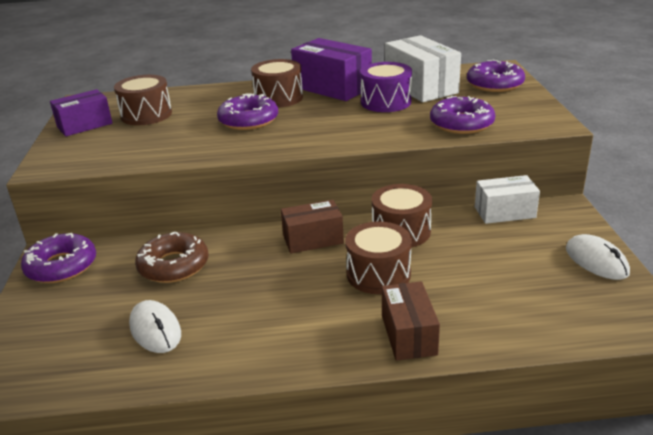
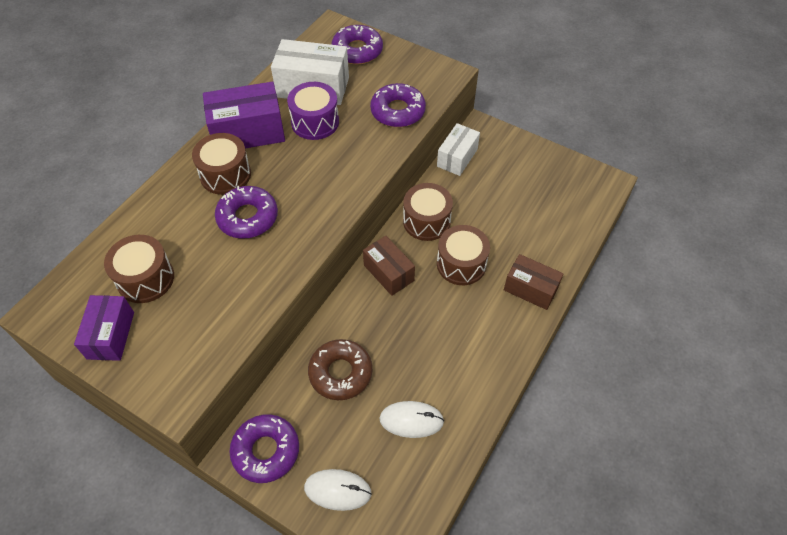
camera: 55 degrees left, 25 degrees up
(313, 239) = (388, 273): brown box -> brown box turned 60 degrees counterclockwise
(596, 261) = (541, 159): white mouse -> white mouse (337, 490)

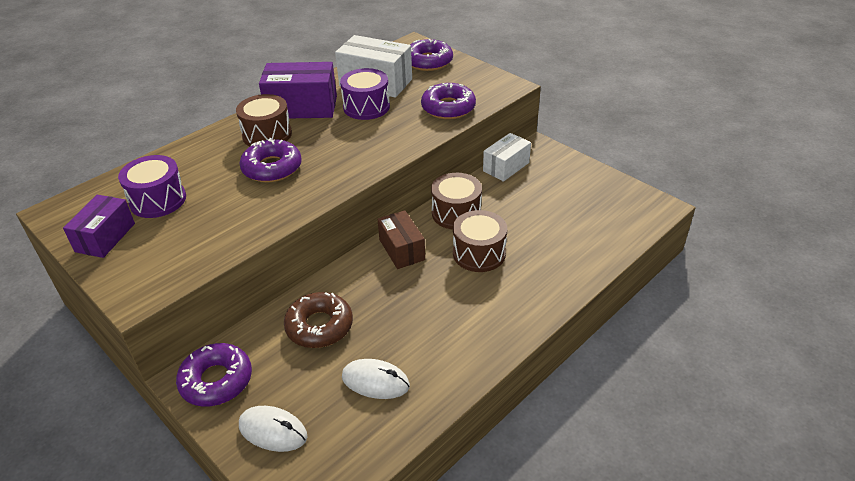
camera: 15 degrees right, 15 degrees down
(145, 279) = (158, 200): brown drum -> purple drum
(530, 289) = (546, 286): brown box -> none

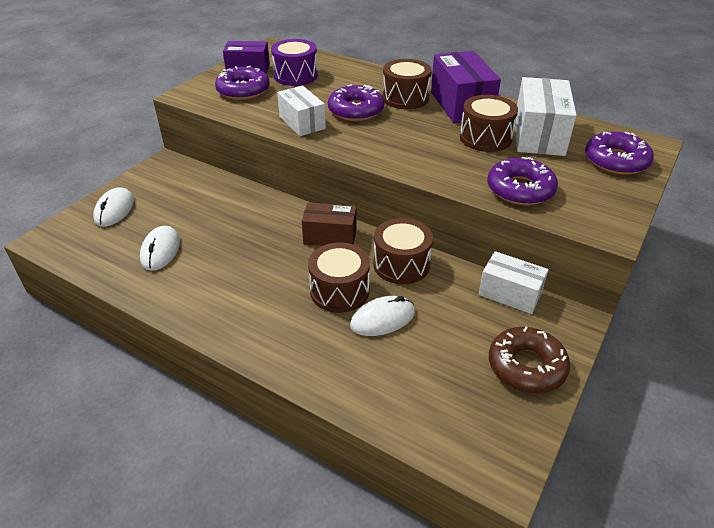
camera: 75 degrees right, 0 degrees up
(216, 380) = (163, 174): purple donut -> purple donut (243, 90)
(274, 206) = (302, 123): none -> white box
(319, 326) = (222, 208): brown donut -> brown donut (526, 366)
(366, 107) = (485, 138): purple drum -> brown drum
(402, 250) = (330, 236): brown box -> brown box turned 45 degrees clockwise
(518, 234) = (382, 319): none -> white mouse

